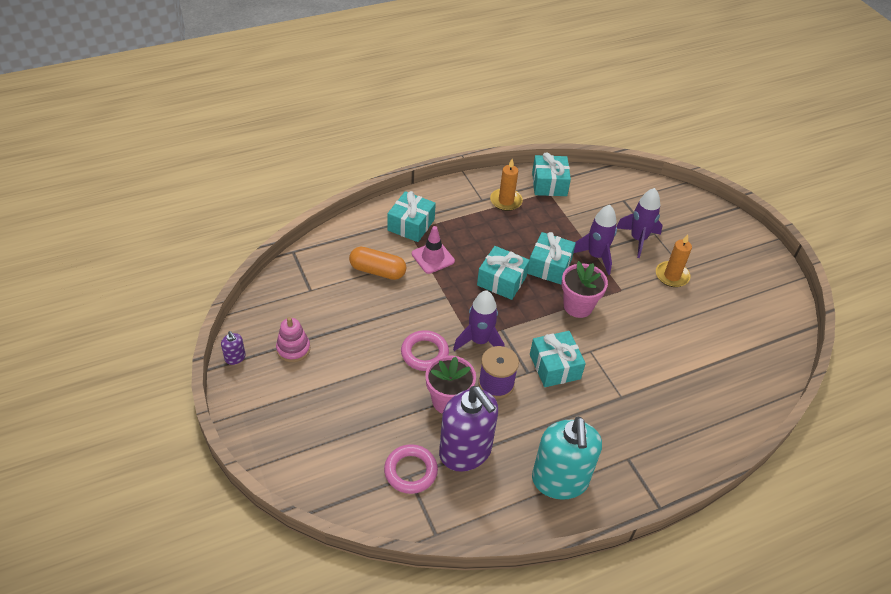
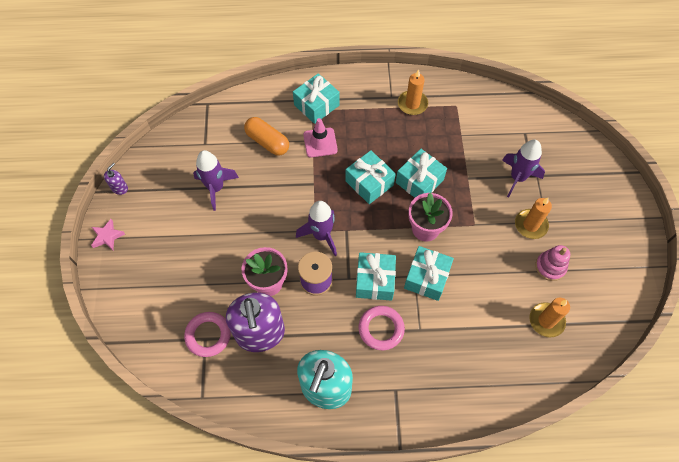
camera: 25 degrees right, 15 degrees up
(235, 358) = (120, 188): purple soap dispenser -> purple soap dispenser turned 135 degrees counterclockwise
(245, 409) = (107, 236): none -> pink star
(293, 349) = (167, 194): pink stacking toy -> pink stacking toy (550, 267)
(424, 353) = (270, 232): pink ring -> pink ring (381, 329)
(549, 184) = (461, 97): turquoise gift -> turquoise gift (426, 278)
(595, 256) = (467, 183): purple rocket -> purple rocket (216, 188)
(731, 352) = (546, 320): none -> orange candle

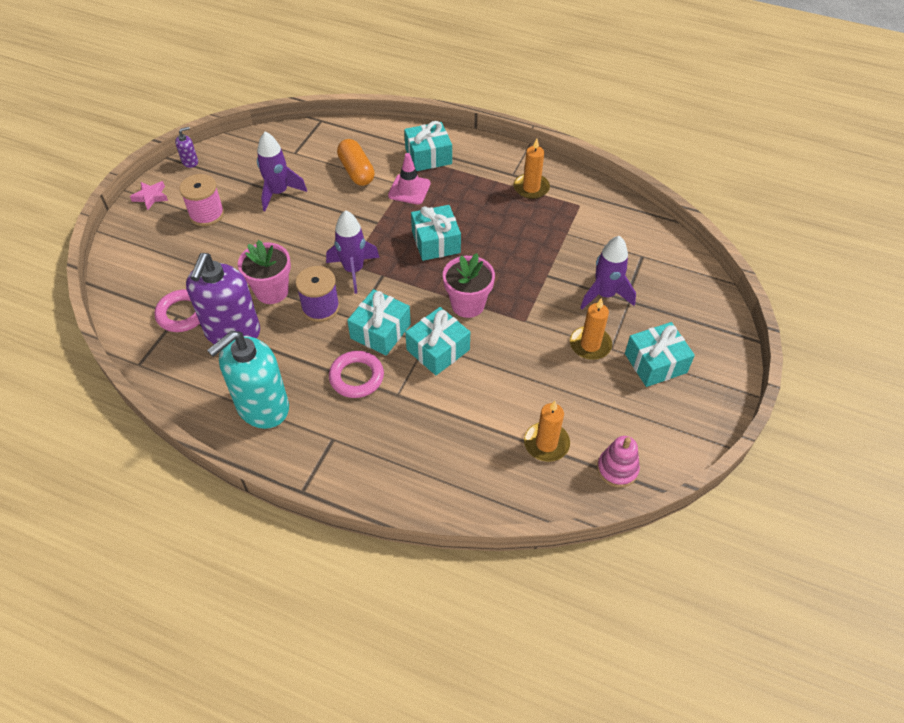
camera: 25 degrees right, 10 degrees down
(167, 233) = (207, 214): none -> pink spool
(419, 181) = (491, 259): turquoise gift -> turquoise gift (655, 363)
(550, 267) = (586, 393): pink stacking toy -> pink stacking toy (617, 469)

